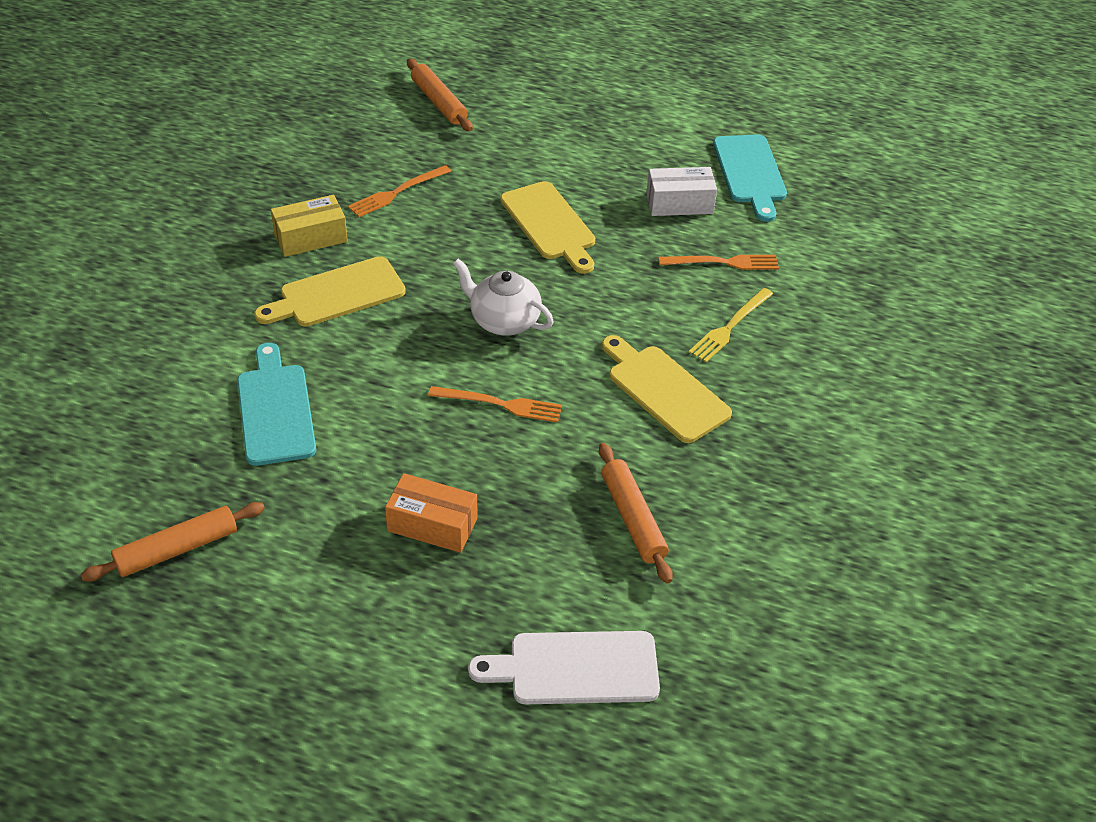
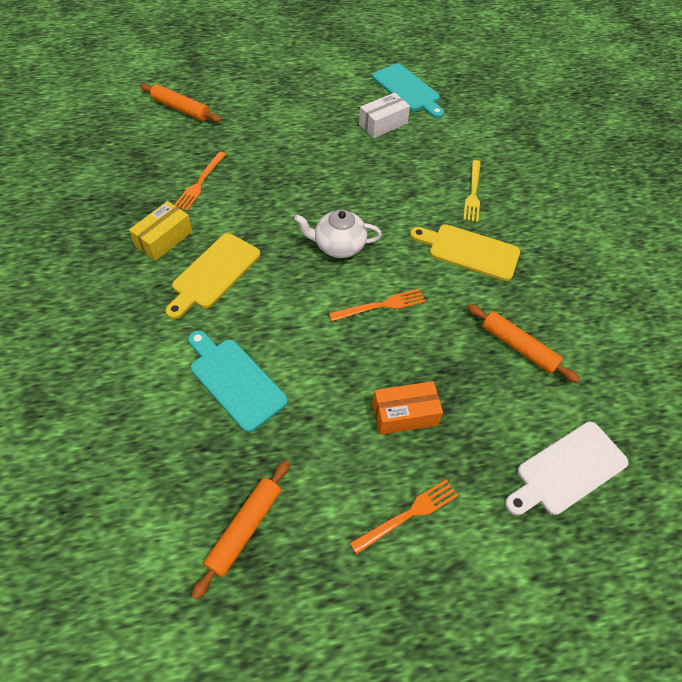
camera: 30 degrees left, 10 degrees up
(550, 224) = (317, 167): yellow cutting board -> none
(722, 262) = (437, 153): orange fork -> orange fork (408, 515)

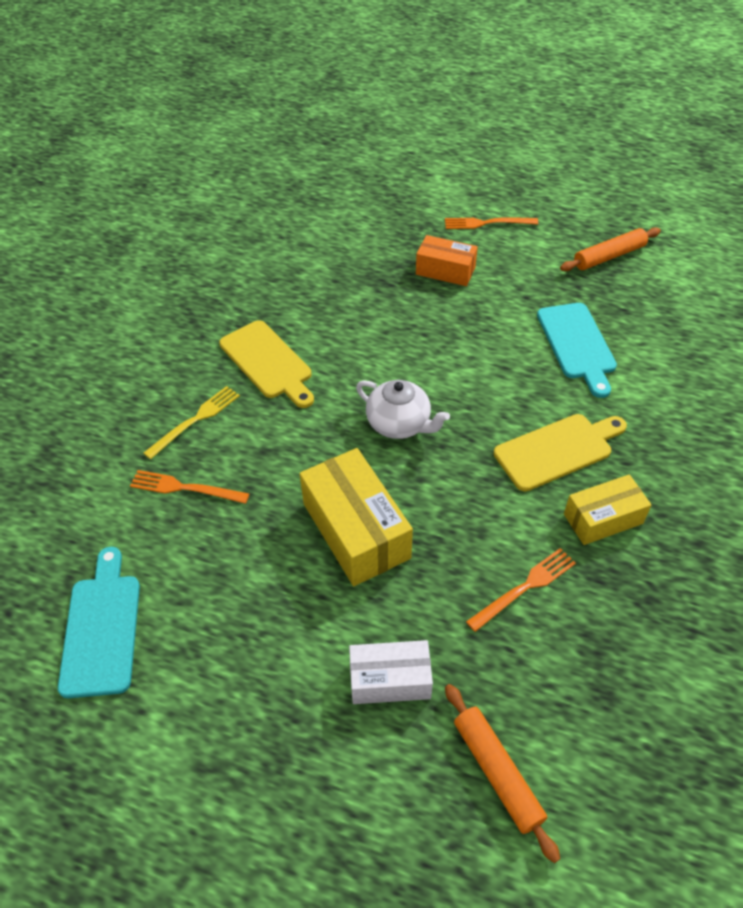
camera: 145 degrees left, 5 degrees down
(318, 173) = (356, 530): none -> yellow box
(380, 306) = (401, 350): orange fork -> orange fork (185, 488)
(383, 124) = (201, 575): white box -> white box (390, 679)
(518, 347) = (310, 275): orange rolling pin -> none
(567, 470) = (355, 203): white cutting board -> none

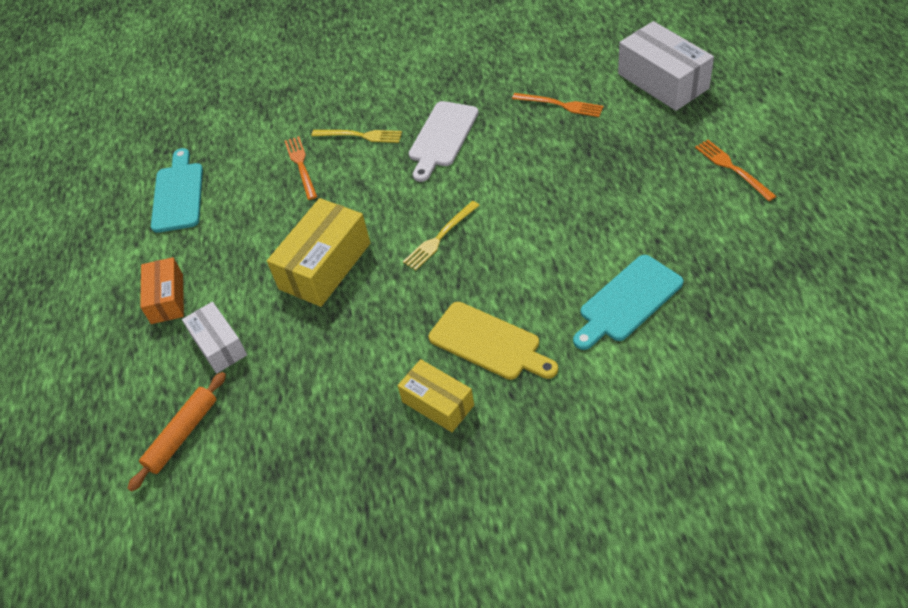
camera: 65 degrees right, 0 degrees up
(101, 628) = (178, 194): turquoise cutting board -> turquoise cutting board turned 60 degrees counterclockwise
(268, 362) = (442, 137): yellow cutting board -> white cutting board
(353, 206) = (662, 81): none -> white box
(399, 424) = (440, 237): white teapot -> yellow fork
(445, 271) = (639, 175): orange box -> orange box (167, 299)
(524, 588) = (337, 383): orange fork -> orange fork (560, 105)
(609, 256) = (777, 271): orange rolling pin -> none

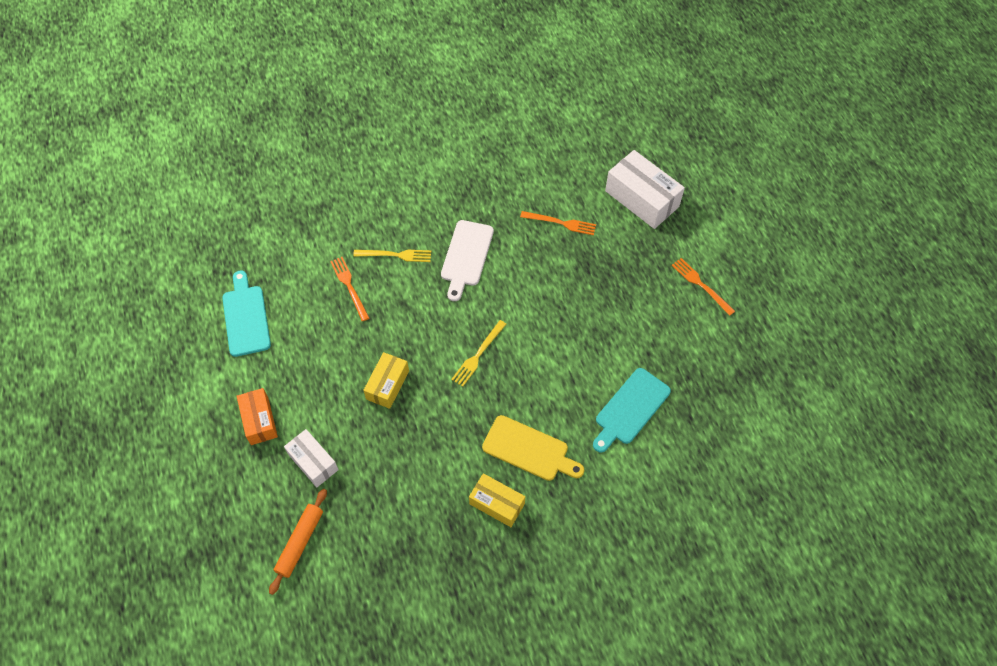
camera: 15 degrees left, 10 degrees up
(325, 266) = (387, 385): yellow box -> yellow box, size x0.62

